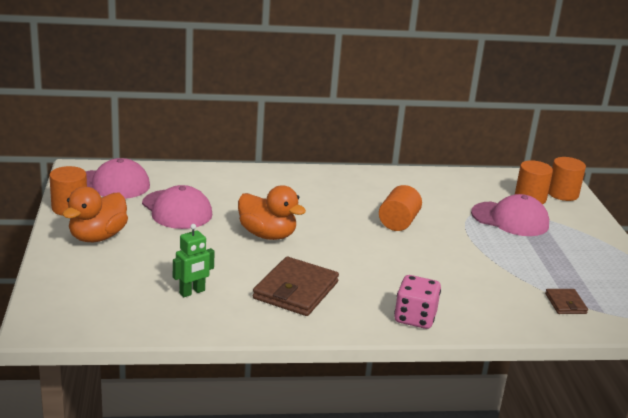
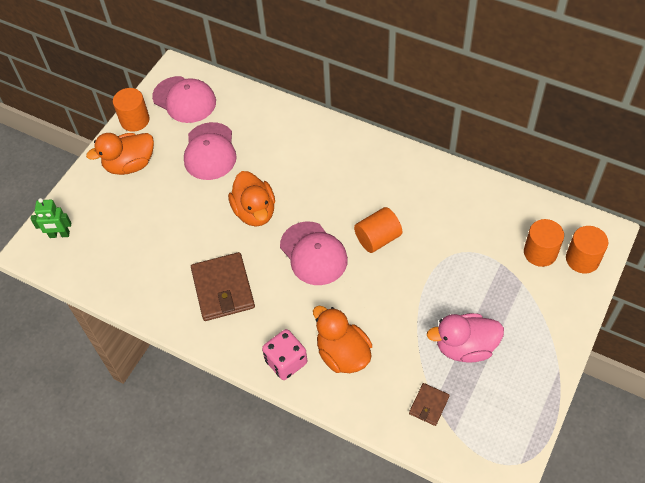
camera: 40 degrees right, 30 degrees up
(192, 292) = (149, 258): green robot -> green robot (59, 235)
(296, 290) = (223, 288): brown wallet -> brown wallet turned 75 degrees counterclockwise
(458, 297) = (343, 354): none -> orange duck
(510, 219) = (488, 275): pink cap -> pink cap (313, 253)
(547, 262) = (465, 347): none -> pink duck

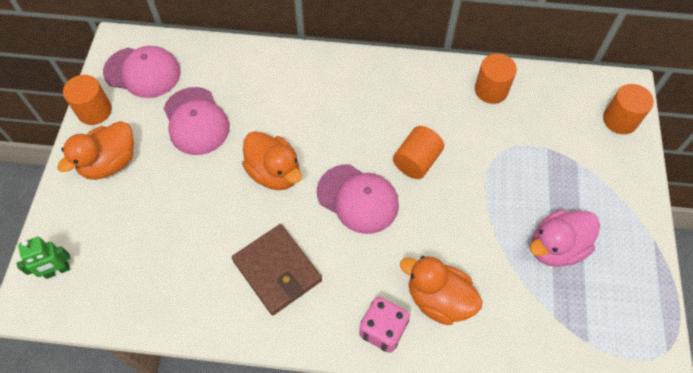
camera: 25 degrees left, 5 degrees up
(429, 405) = (550, 323): brown wallet -> none
(540, 252) = (578, 125): orange cylinder -> orange cylinder (491, 90)

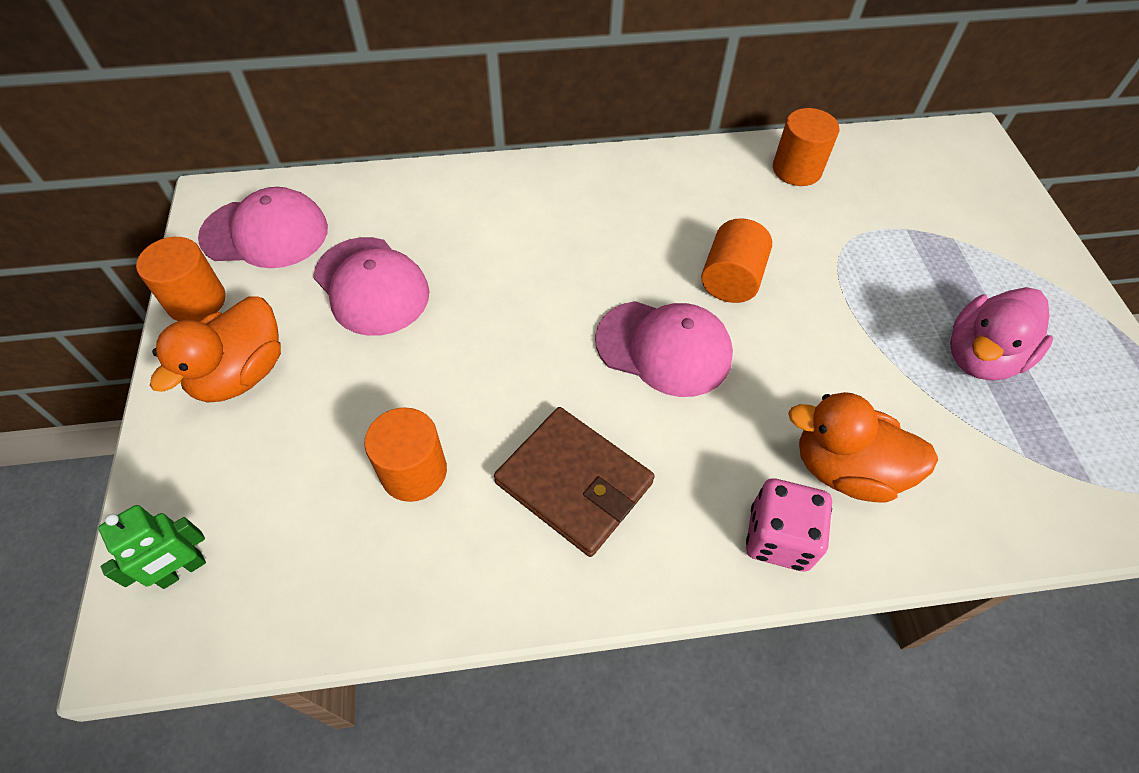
camera: 15 degrees left, 5 degrees down
(274, 172) = (521, 336): orange duck -> none
(620, 120) = (984, 176): orange cylinder -> orange cylinder (414, 471)

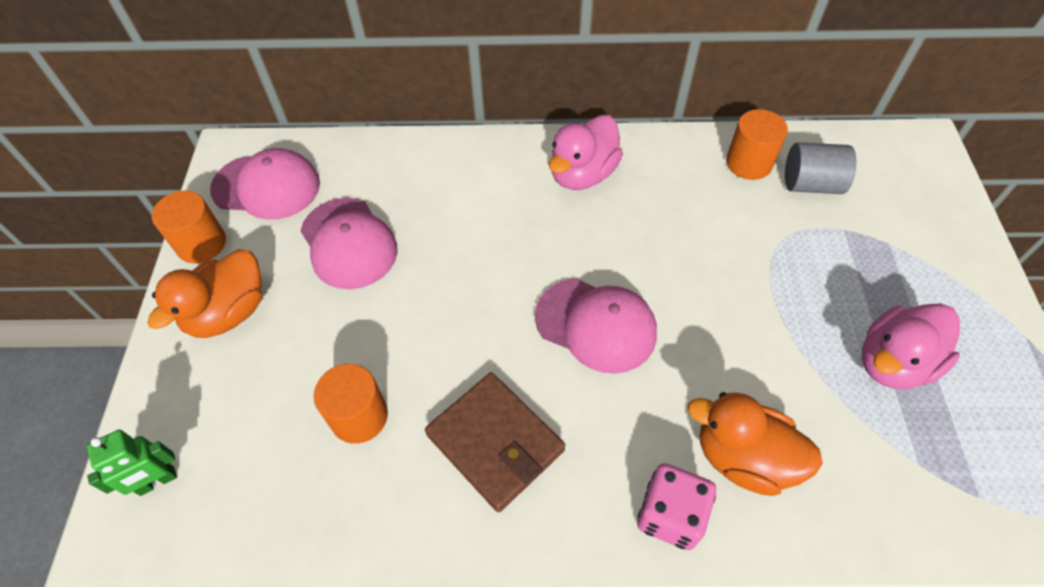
camera: 10 degrees right, 0 degrees up
(622, 193) = (582, 174): none -> pink duck
(731, 279) = (668, 265): orange cylinder -> none
(864, 186) = (811, 184): none -> grey cylinder

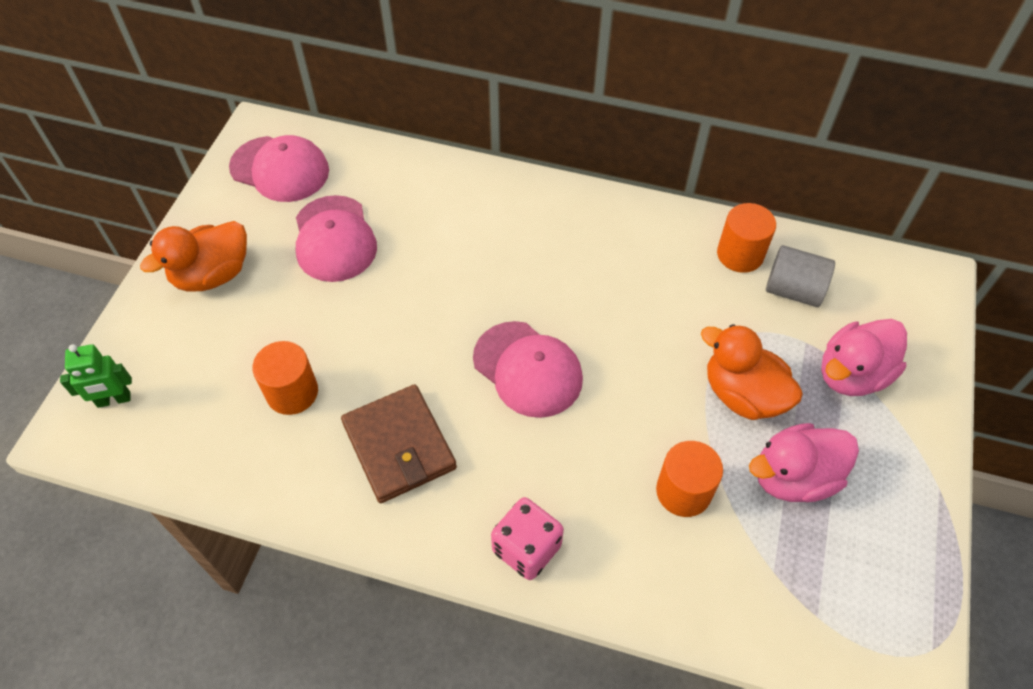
camera: 15 degrees right, 0 degrees up
(201, 244) = (208, 208): orange cylinder -> orange cylinder (683, 491)
(582, 174) = (572, 226): pink duck -> pink duck (852, 374)
(743, 458) = (612, 520): orange duck -> orange duck (743, 394)

